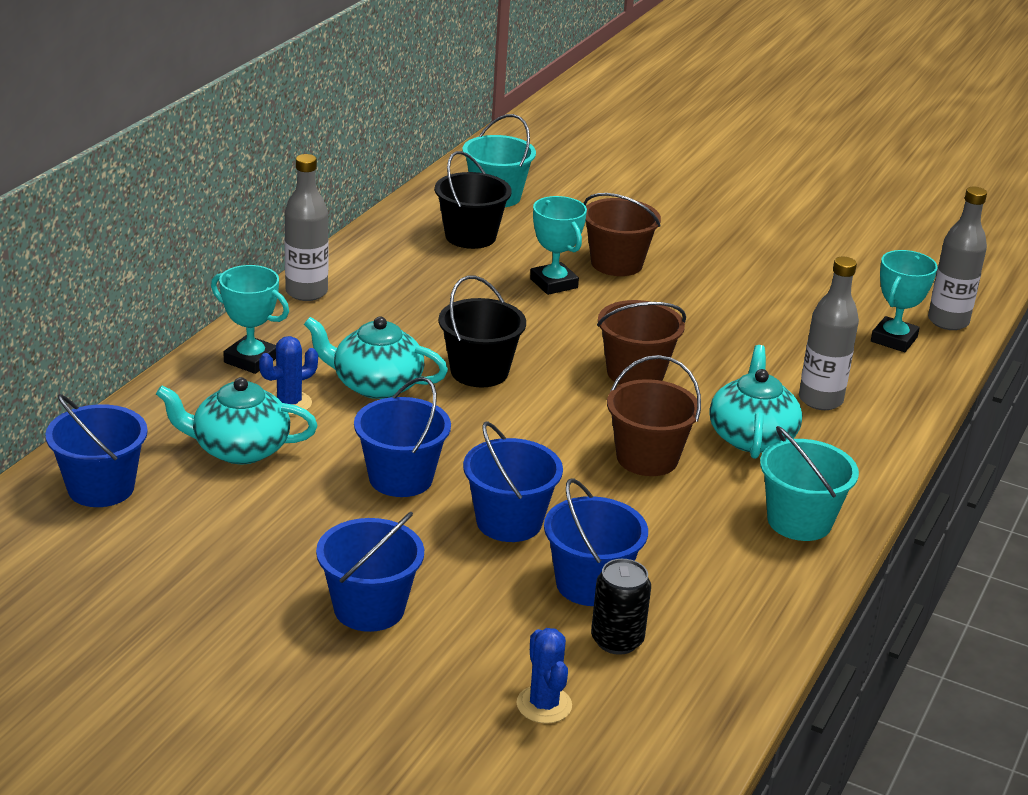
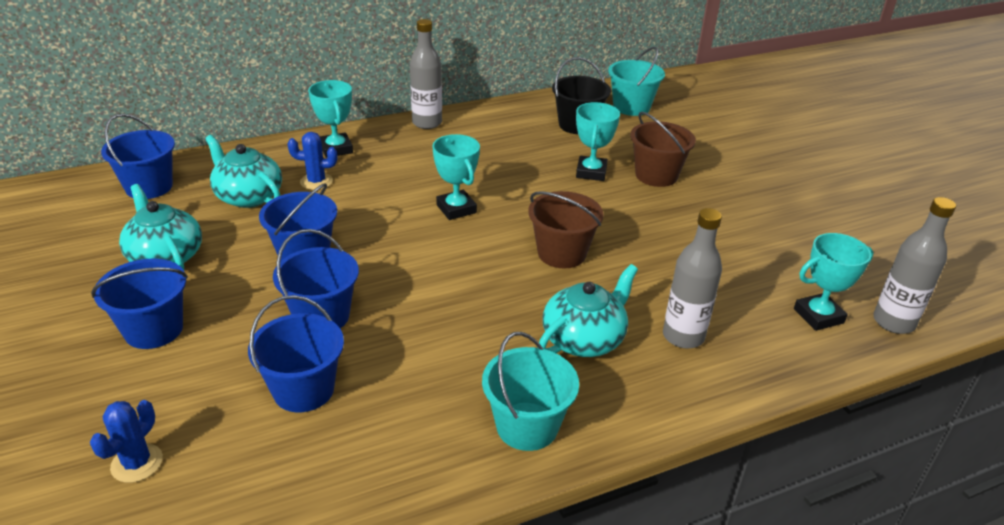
camera: 40 degrees right, 5 degrees up
(375, 385) = (381, 191): turquoise teapot -> turquoise teapot (165, 256)
(479, 372) = (456, 209): black bucket -> turquoise trophy
(617, 640) = (255, 444): black can -> none
(647, 458) = (481, 317): brown bucket -> none

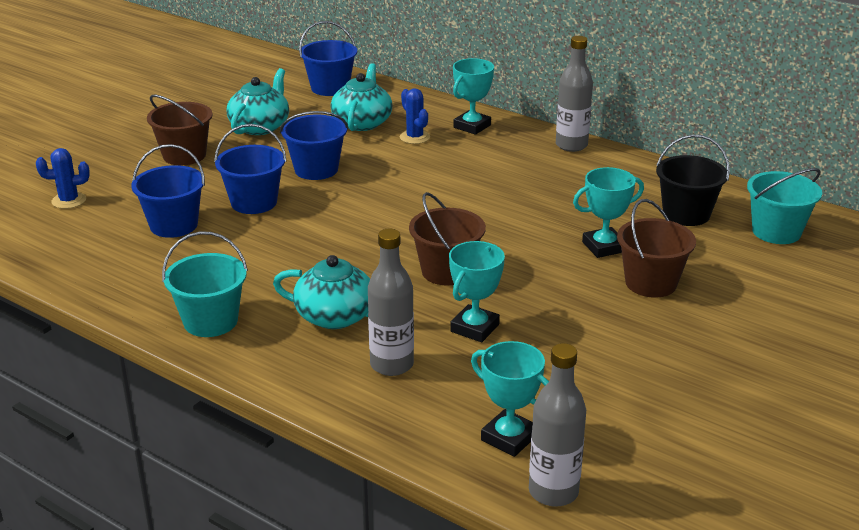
camera: 60 degrees right, 5 degrees down
(154, 329) = (184, 155): blue bucket -> brown bucket
(456, 209) = (452, 204): turquoise trophy -> turquoise trophy (474, 328)

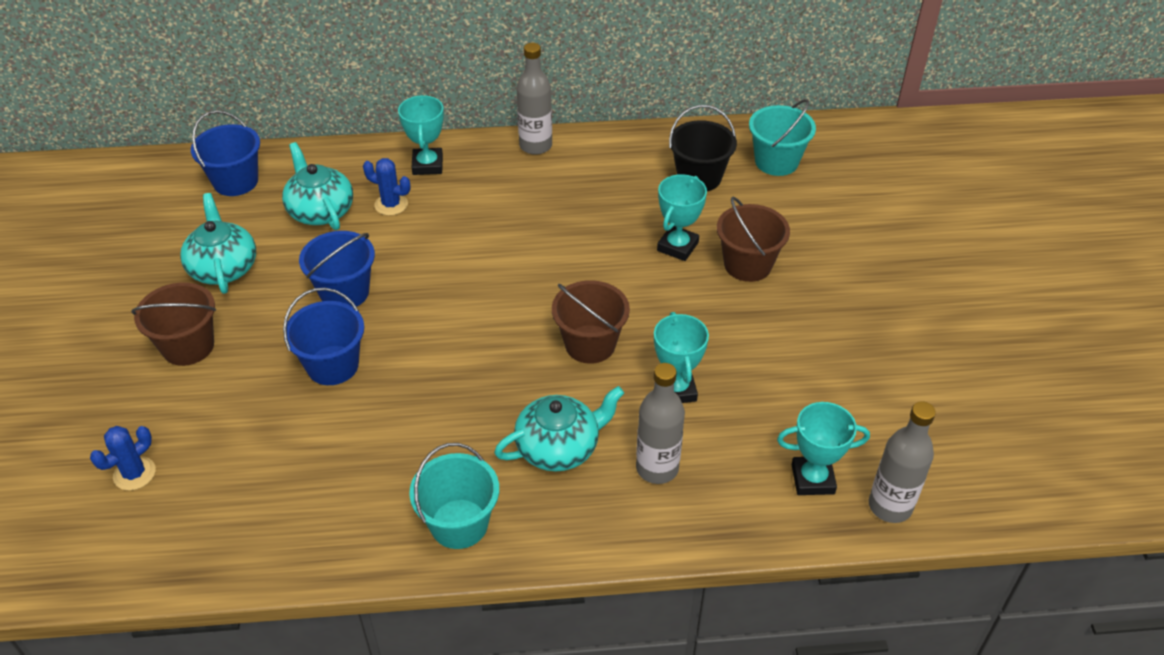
camera: 40 degrees left, 15 degrees up
(174, 225) = (287, 438): blue bucket -> none

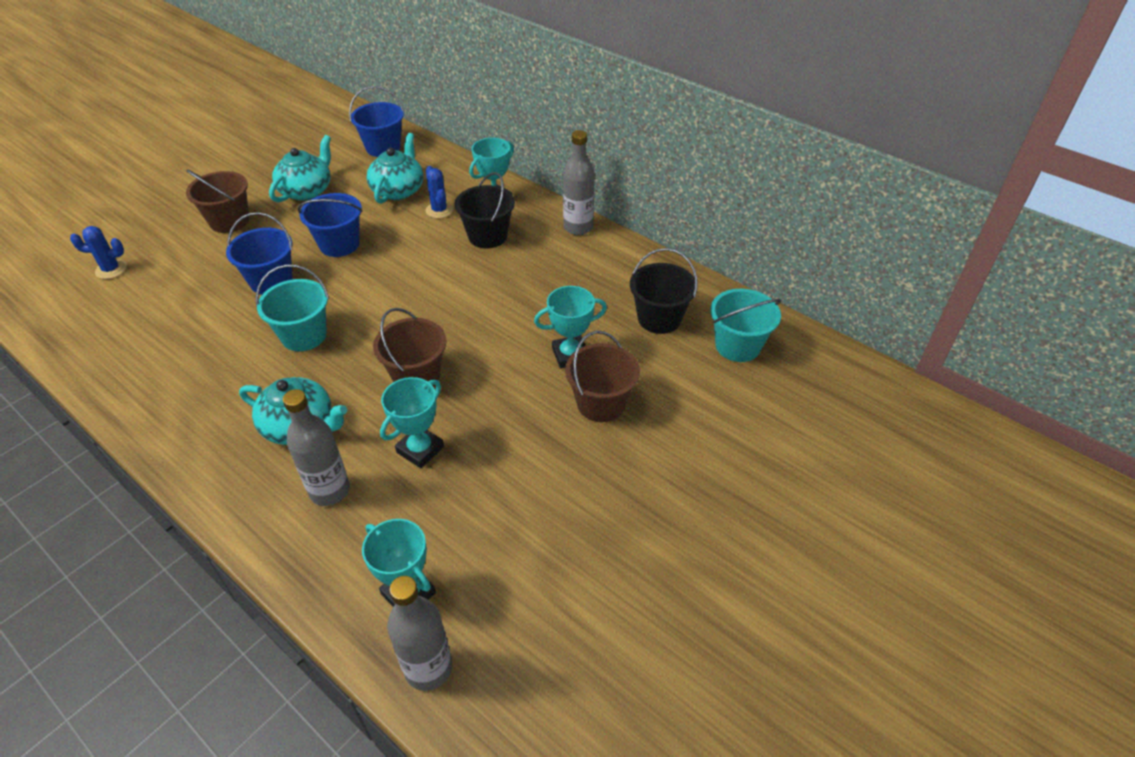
camera: 45 degrees right, 0 degrees up
(459, 524) = (185, 424): turquoise bucket -> turquoise bucket (304, 335)
(471, 199) = (487, 236): none -> black bucket

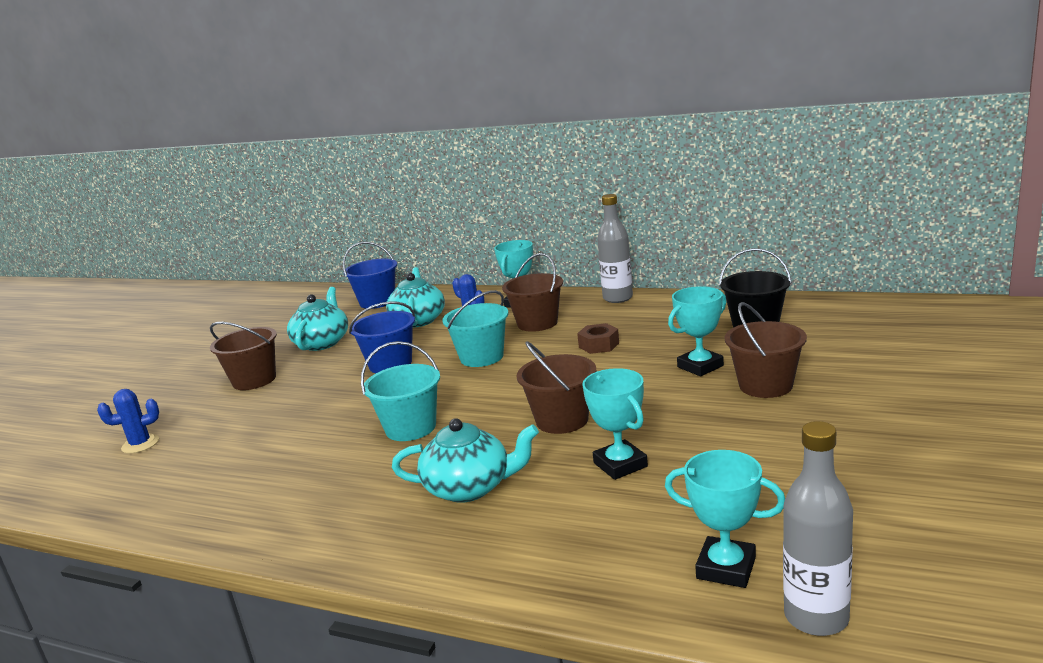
camera: 15 degrees left, 25 degrees down
(271, 281) = (338, 404): blue bucket -> none
(330, 490) = (552, 522): grey bottle -> none
(420, 449) = (620, 465): turquoise trophy -> turquoise trophy turned 45 degrees counterclockwise
(487, 236) = (537, 323): black bucket -> brown bucket
(514, 289) = (599, 345): none -> brown nut
(737, 346) = (844, 321): turquoise bucket -> turquoise bucket (481, 357)

